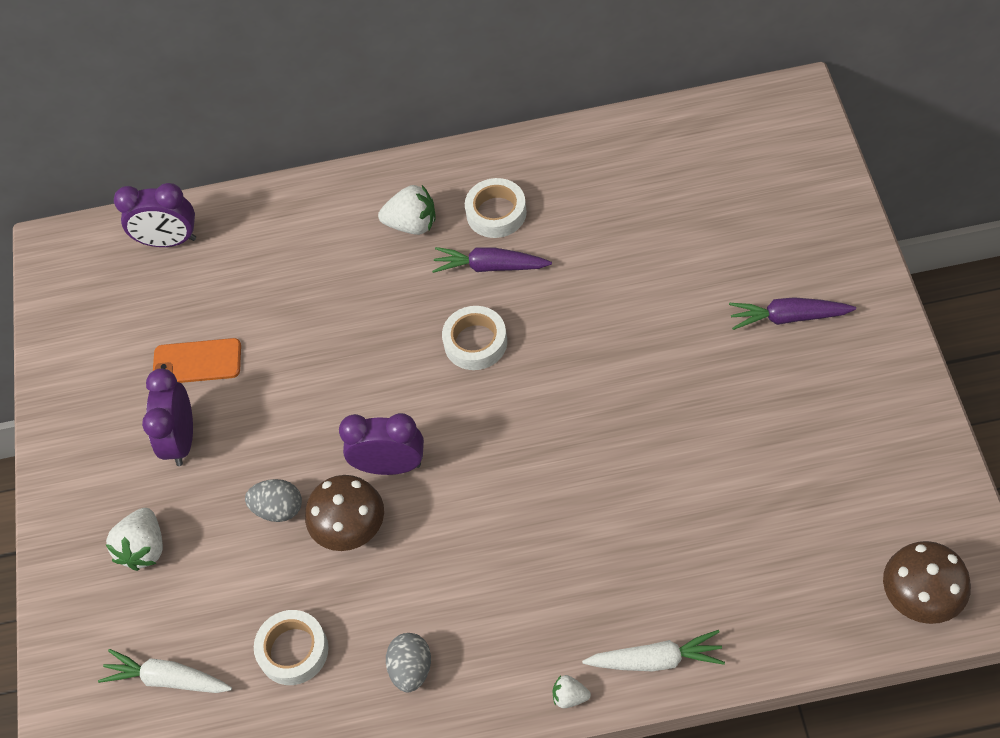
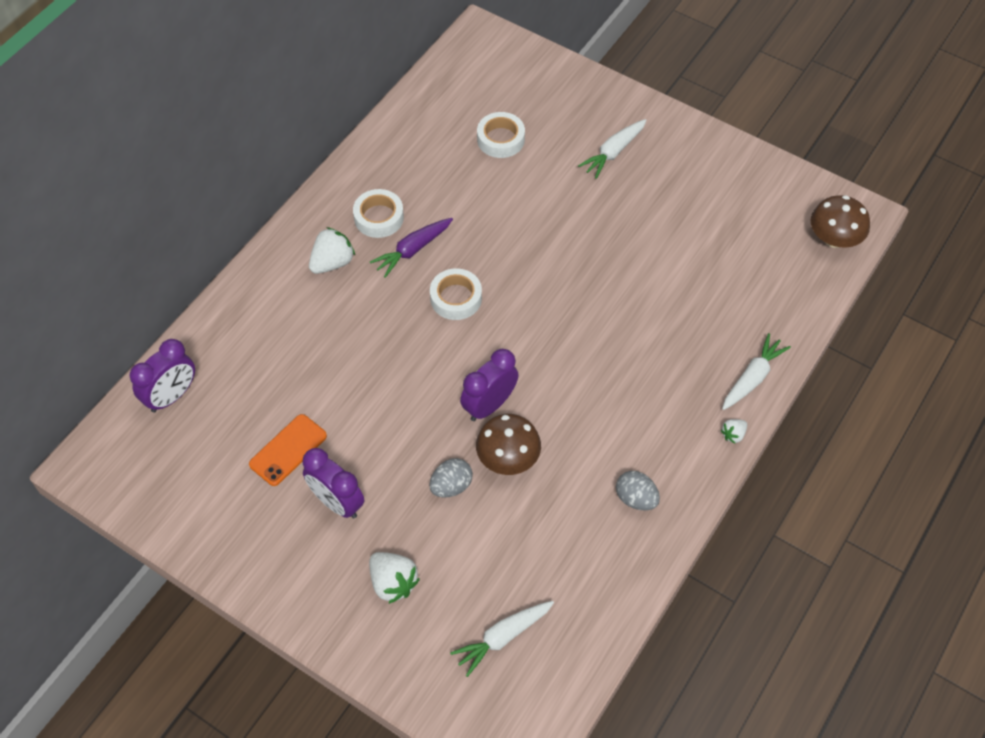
camera: 55 degrees left, 0 degrees up
(293, 650) = (558, 551): white tape -> white tape (500, 139)
(788, 317) = (613, 152): purple carrot -> white carrot

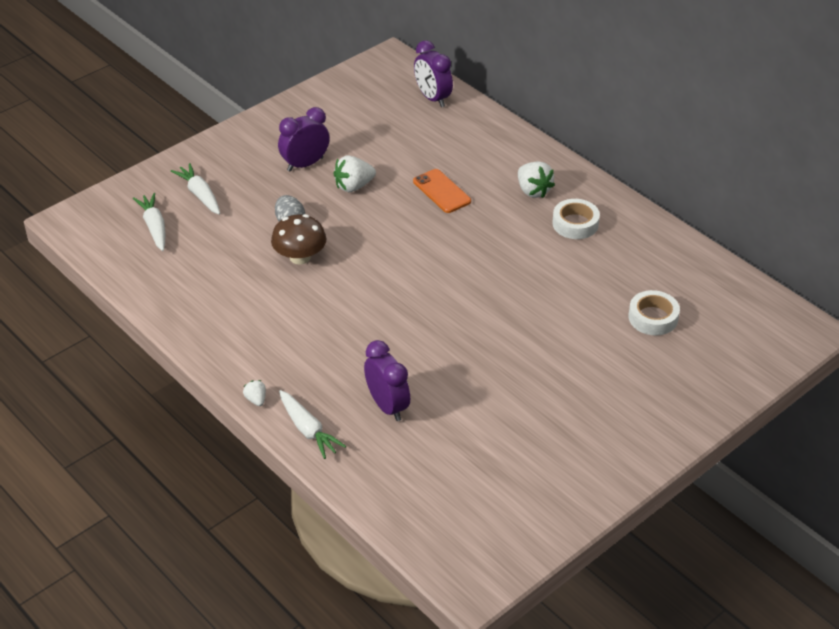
camera: 105 degrees right, 15 degrees down
(288, 450) = (361, 147): orange phone -> orange phone (441, 191)
(393, 583) = (226, 181): white strawberry -> white strawberry (353, 186)
(412, 250) = (532, 238): purple carrot -> none
(456, 298) = (470, 255): white tape -> none
(489, 405) = (354, 255): purple clock -> purple clock (387, 406)
(613, 152) = (616, 397): white carrot -> white carrot (200, 195)
(636, 498) = (227, 322): grey egg -> none
(834, 238) = (449, 548): brown mushroom -> none

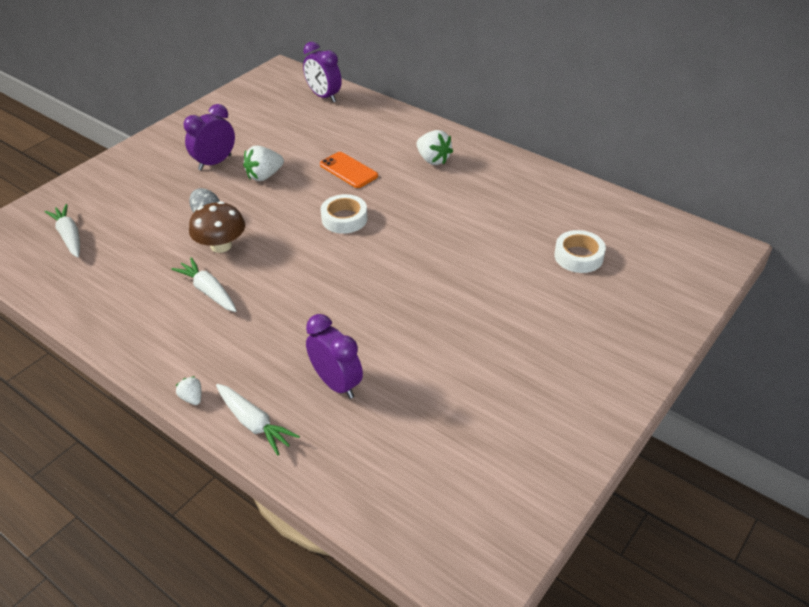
camera: 10 degrees left, 0 degrees up
(200, 195) = (114, 201): white carrot -> white carrot (208, 291)
(575, 224) = (479, 183): white tape -> white tape (344, 219)

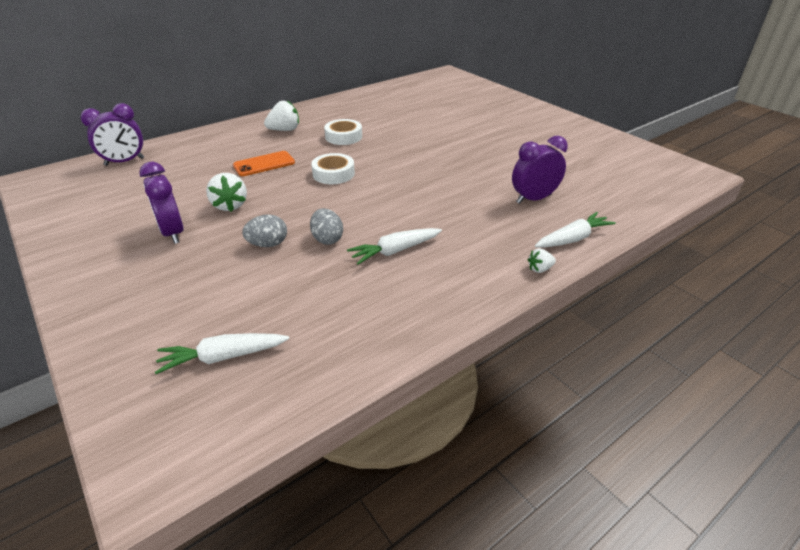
camera: 75 degrees left, 5 degrees down
(221, 245) = (327, 239): brown mushroom -> grey egg
(578, 256) = (433, 105): white tape -> white tape (343, 137)

